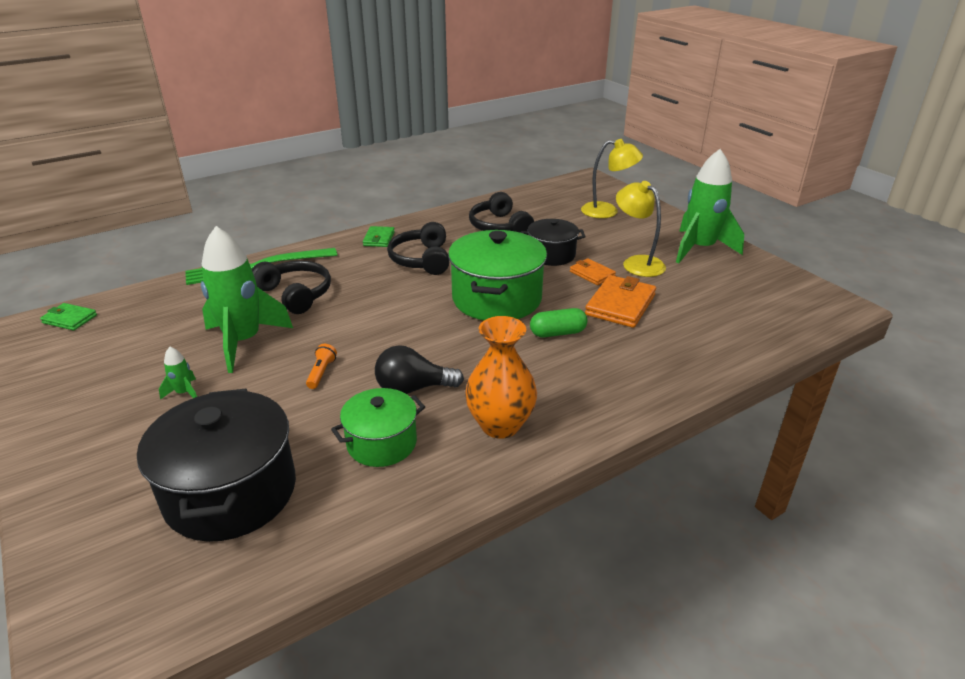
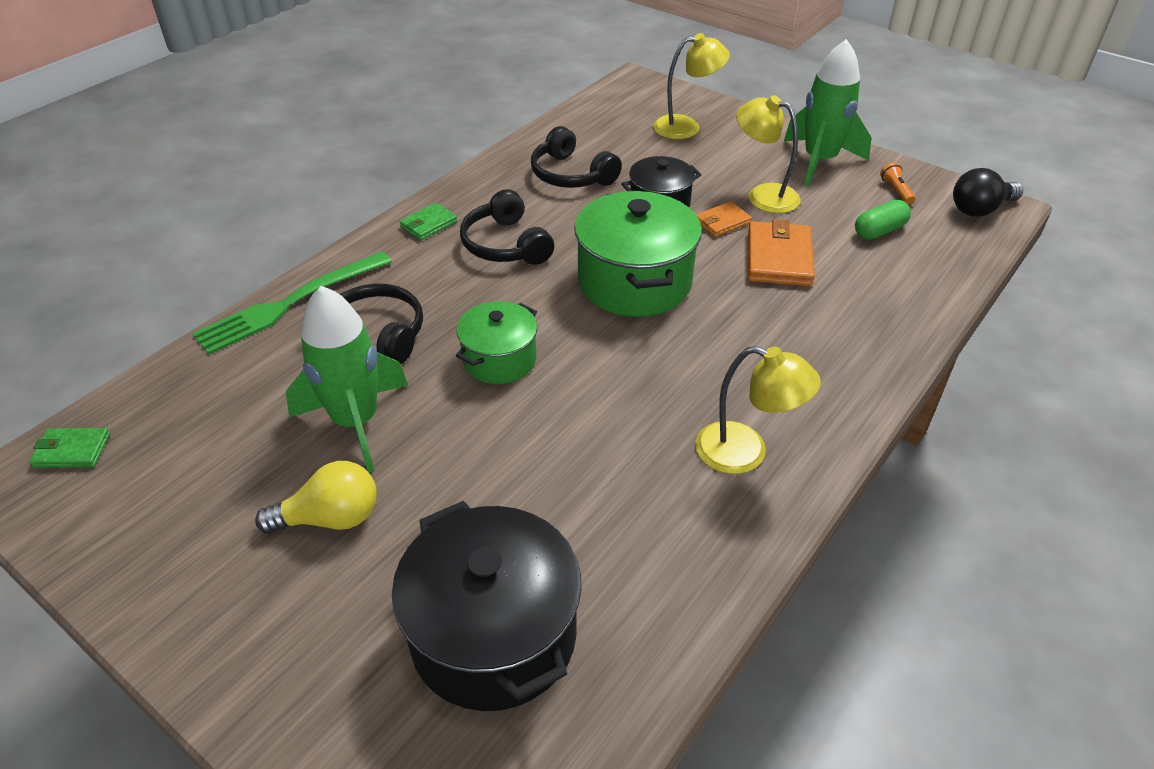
camera: 20 degrees left, 10 degrees up
(184, 393) = (331, 518): green rocket -> yellow light bulb
(321, 372) = (490, 440): orange flashlight -> orange flashlight (896, 191)
(379, 239) = (428, 224): green wallet -> green wallet turned 60 degrees clockwise
(382, 443) = (628, 515): green pot -> green pot (499, 359)
(413, 388) = (616, 432): black light bulb -> black light bulb (980, 209)
(500, 425) = (745, 452): orange vase -> yellow lamp
(558, 333) = (733, 313): green capsule -> green capsule (879, 231)
(592, 274) = (722, 222): orange wallet -> orange wallet turned 60 degrees counterclockwise

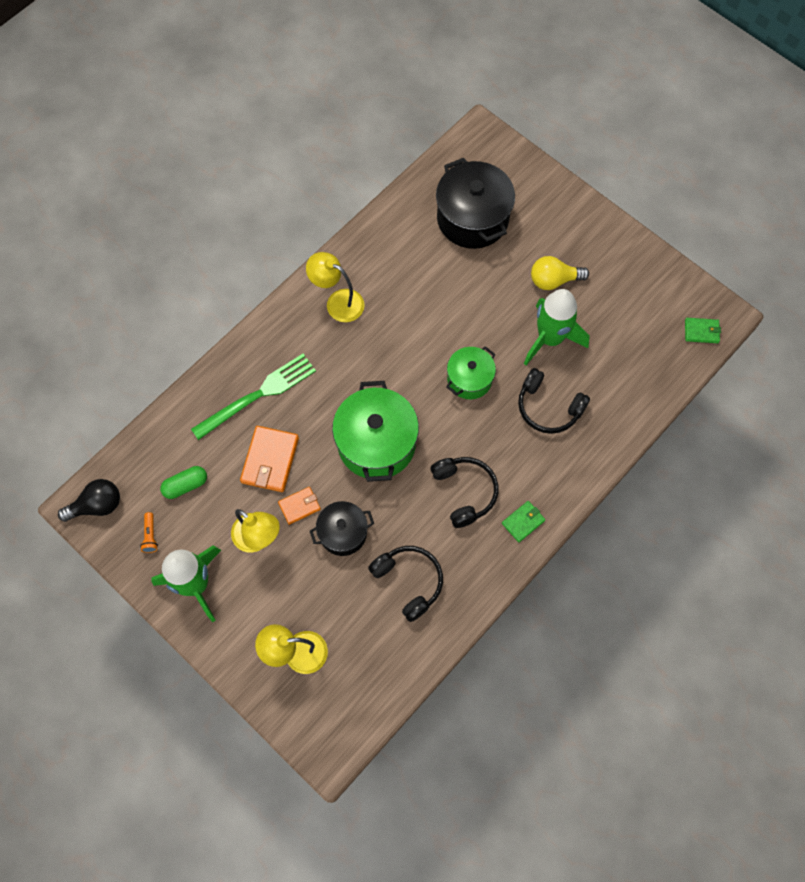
camera: 175 degrees left, 25 degrees up
(289, 304) = (609, 440): green fork -> green fork (258, 395)

